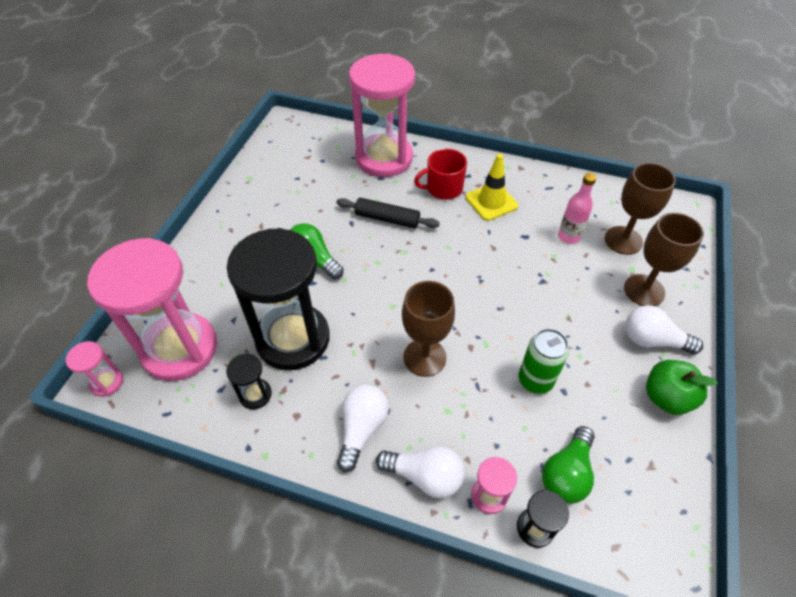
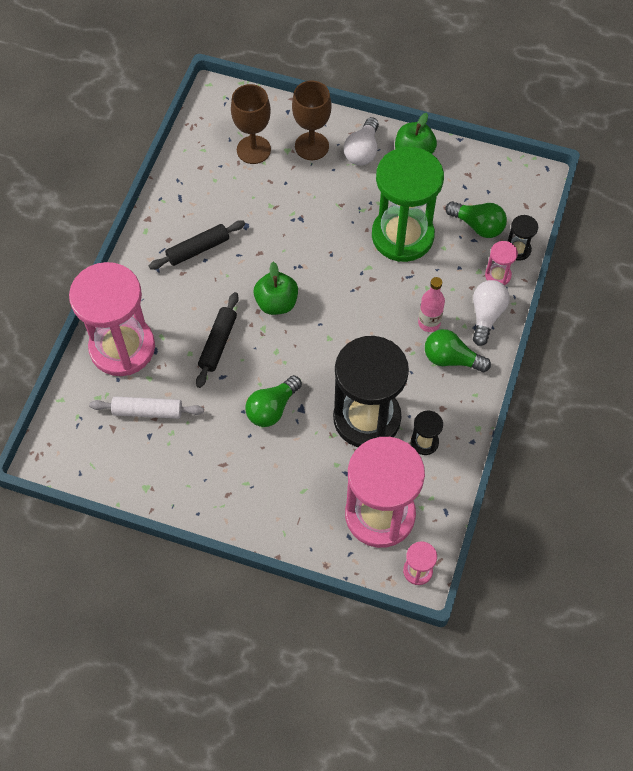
camera: 90 degrees left, 10 degrees up
(320, 176) = (147, 411): none -> white rolling pin
(362, 428) = (451, 359): white light bulb -> green light bulb
(424, 357) = (383, 313): brown goblet -> none
(434, 261) = (276, 303): none -> green apple
(443, 188) = (175, 291): red mug -> none
(491, 202) = (198, 249): yellow traffic cone -> black rolling pin
(535, 380) = (402, 236): green can -> green hourglass
(568, 237) = (247, 191): pink bottle -> pink bottle (429, 323)

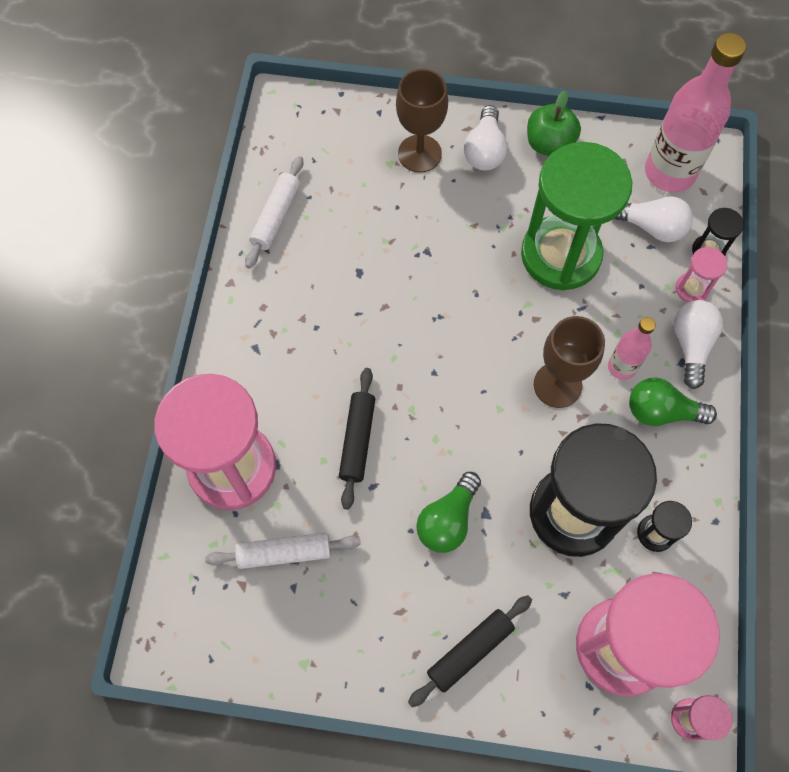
camera: 10 degrees left, 5 degrees up
(192, 176) = (276, 216): none -> white rolling pin
(198, 249) = (304, 314): black rolling pin -> black rolling pin (470, 651)
(253, 150) = (347, 169): brown goblet -> brown goblet (557, 385)
(276, 303) = (421, 372): green apple -> none
(478, 226) = (651, 227): green light bulb -> white light bulb
(502, 188) = (669, 172): none -> pink bottle

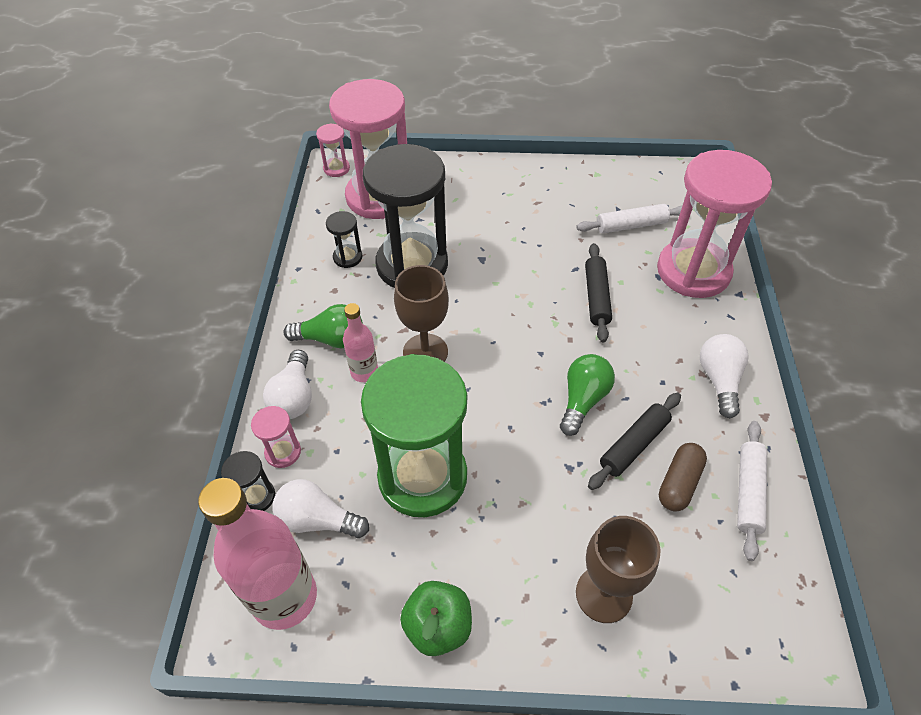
camera: 175 degrees right, 15 degrees down
(333, 229) = (679, 483): none -> brown capsule
(448, 520) = (511, 253): green light bulb -> green light bulb (583, 400)
(470, 651) = (485, 187): black rolling pin -> black rolling pin (634, 445)
(484, 150) = (521, 607): white light bulb -> white light bulb (719, 380)

